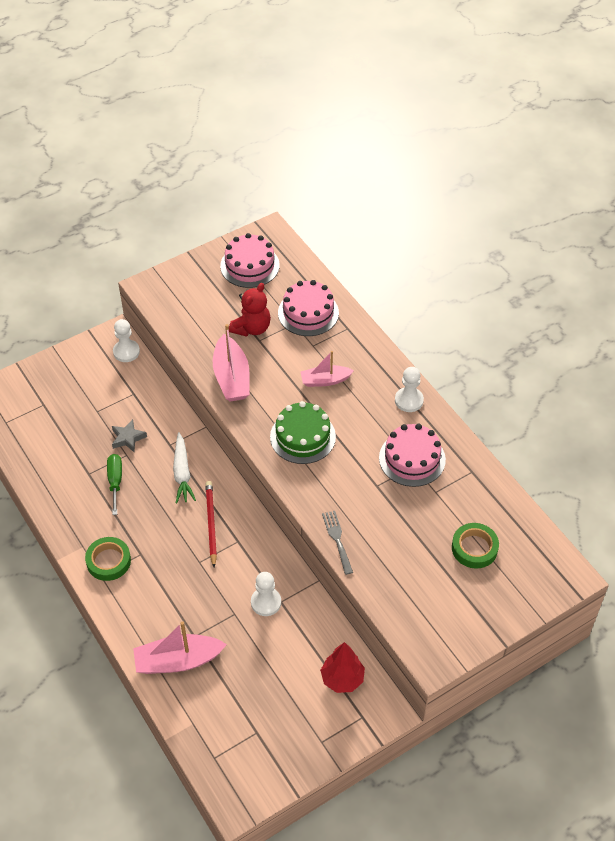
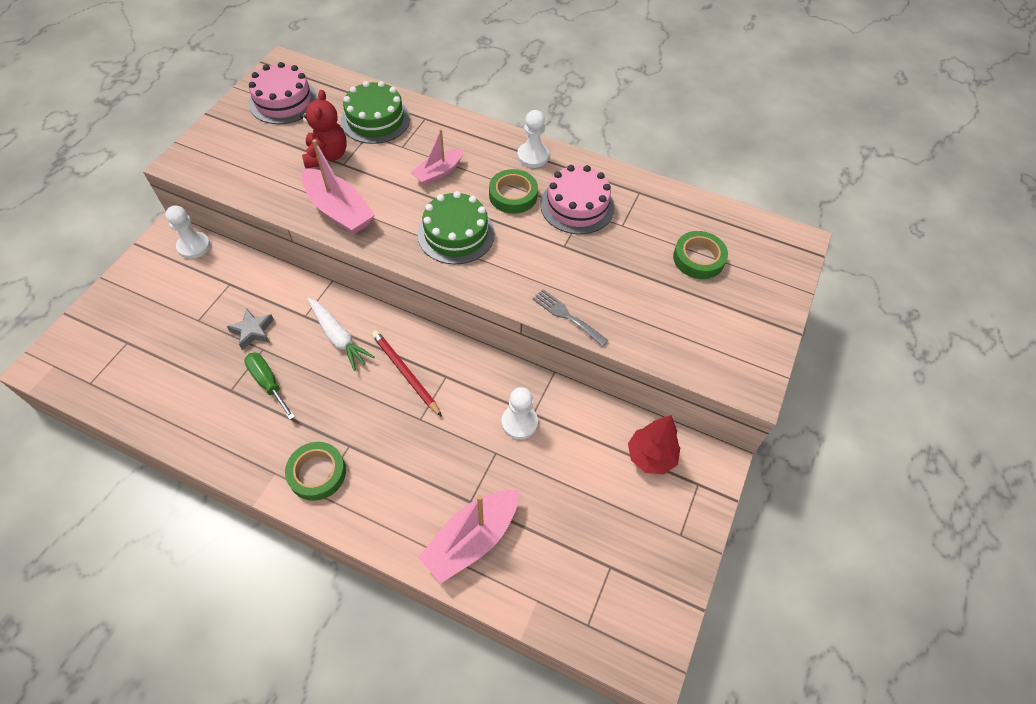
camera: 35 degrees left, 5 degrees up
(308, 313) = (375, 120): pink cake -> green cake
(368, 426) = (513, 195): none -> green tape

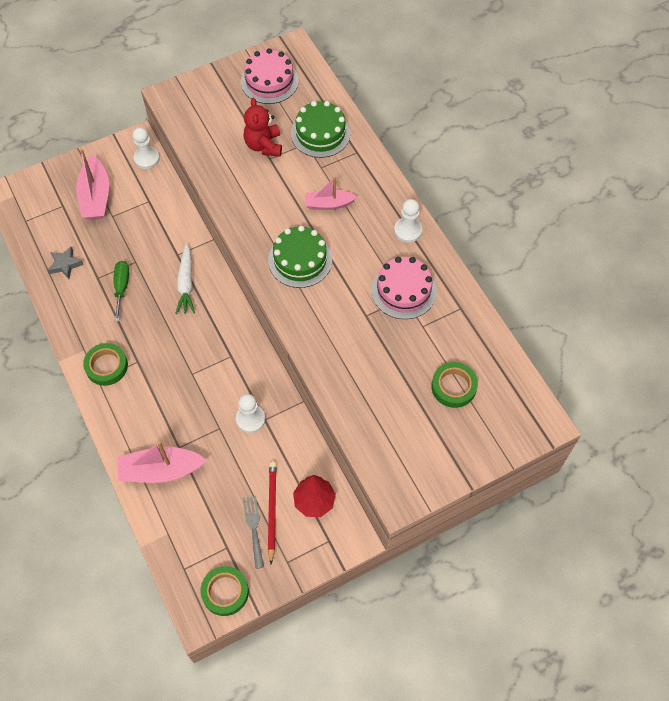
camera: 40 degrees right, 5 degrees up
(253, 331) = (138, 245): grey star -> grey star (65, 264)
(327, 156) = (264, 145): red teddy bear -> red teddy bear turned 135 degrees clockwise
(339, 210) = (238, 194): pink boat -> pink boat (96, 196)
(405, 373) = (207, 336): red pencil -> red pencil (271, 511)
(513, 195) = (365, 254): green tape -> green tape (225, 592)
(567, 316) = (321, 367): grey fork -> grey fork (253, 528)

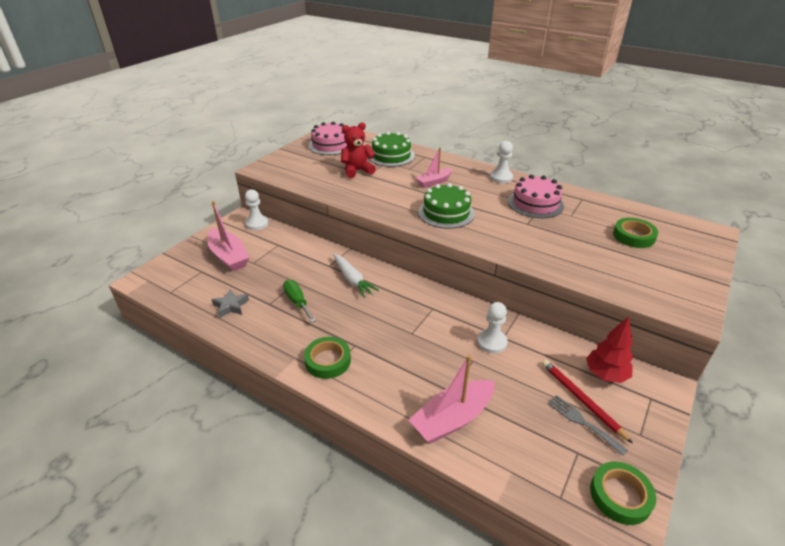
camera: 30 degrees left, 25 degrees down
(264, 145) = (357, 171): red teddy bear -> red teddy bear turned 105 degrees clockwise

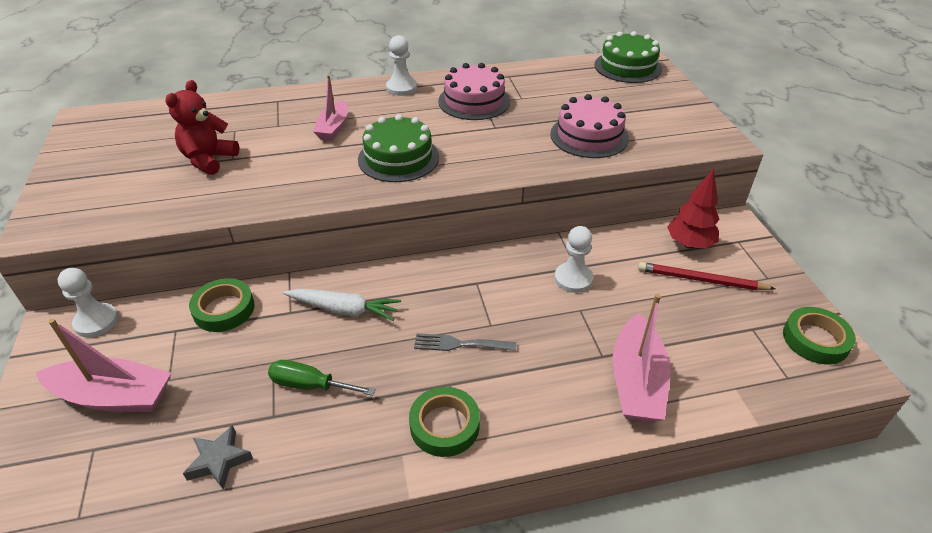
camera: 45 degrees left, 5 degrees up
(331, 145) = (114, 141): pink cake -> pink cake (589, 136)
(391, 156) = (230, 118): green cake -> green cake (627, 67)
(582, 422) = (725, 299): grey fork -> grey fork (459, 344)
(633, 236) = (597, 93): green tape -> green tape (224, 309)

